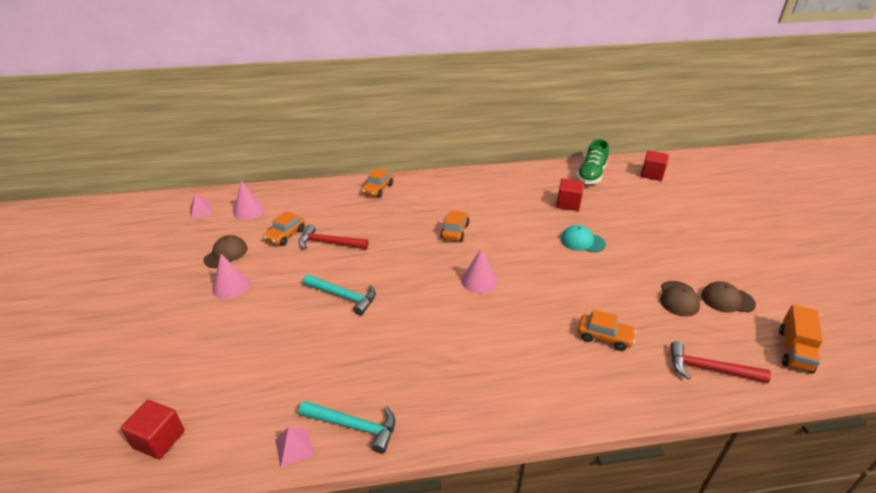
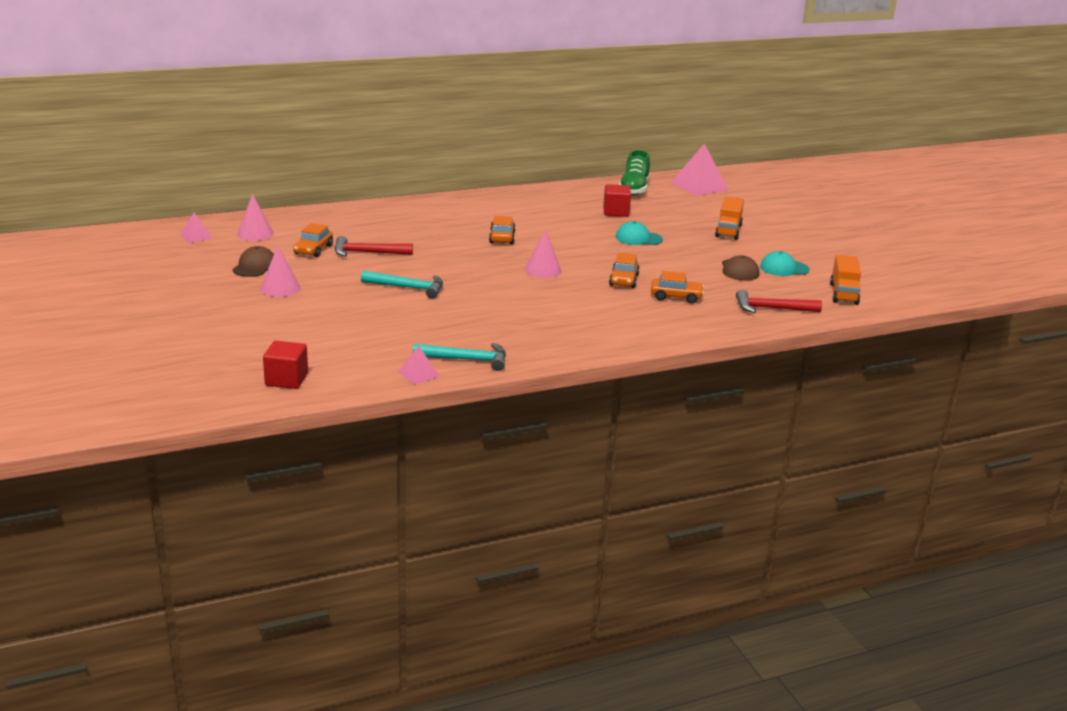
camera: 15 degrees left, 10 degrees down
(377, 189) = (397, 210): orange car -> orange car (623, 280)
(652, 174) = (699, 186): red cube -> pink pyramid
(673, 237) = (728, 231): none -> orange truck
(727, 300) = (784, 268): brown cap -> turquoise cap

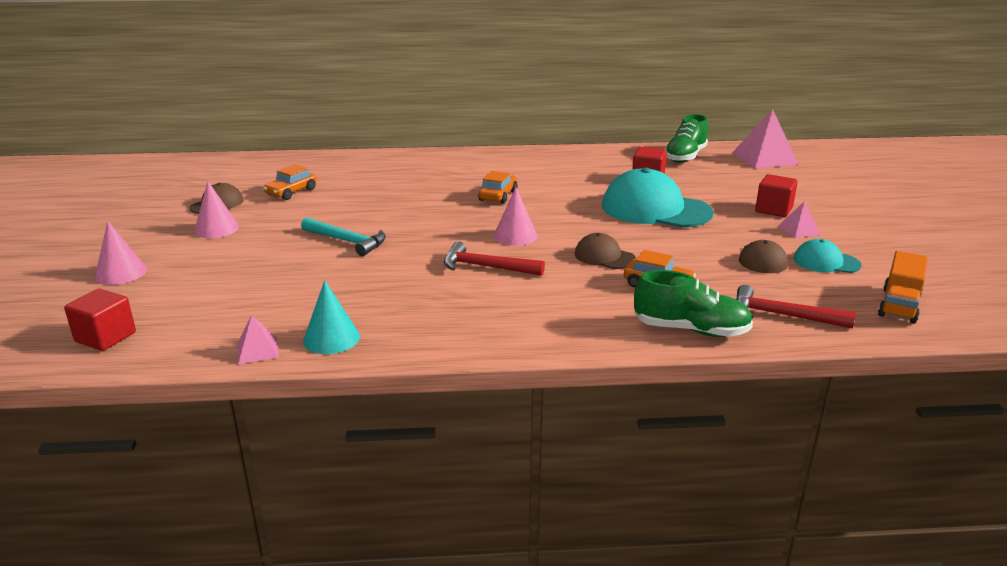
camera: 20 degrees right, 0 degrees up
(196, 236) = (196, 170): pink pyramid -> pink pyramid (798, 230)
(255, 234) = (252, 172): pink cone -> pink cone (121, 273)
(367, 253) = (341, 200): red hammer -> red hammer (486, 267)
(466, 360) = (331, 338): turquoise hammer -> turquoise cone
(623, 280) = (604, 256): orange car -> brown cap
(638, 238) = (655, 209): turquoise cap -> turquoise cap, size x1.99
(716, 325) = (690, 330): none -> green shoe
(728, 231) = (773, 210): orange truck -> red cube

